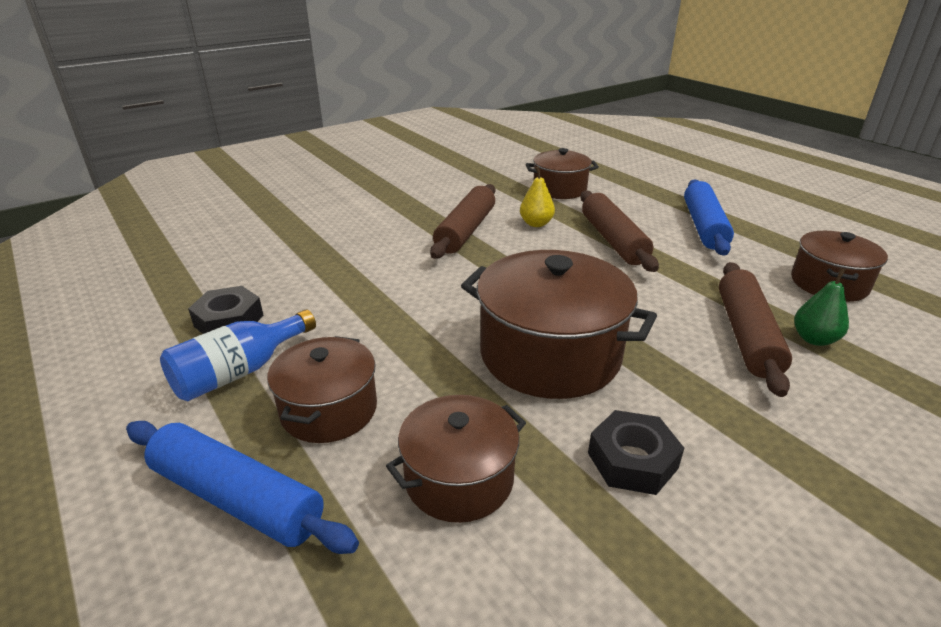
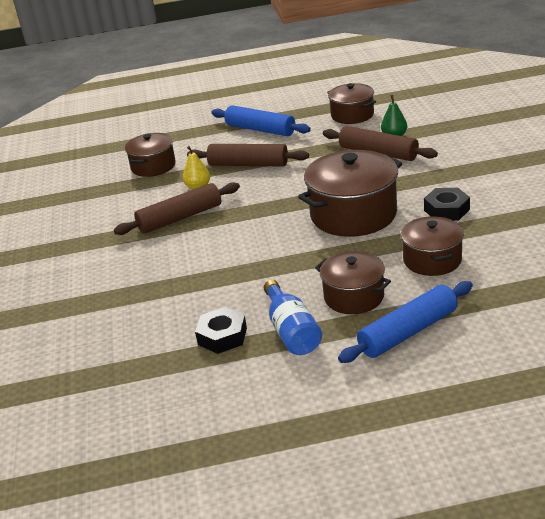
camera: 60 degrees left, 0 degrees up
(465, 231) = (180, 218): brown rolling pin -> brown rolling pin turned 75 degrees counterclockwise

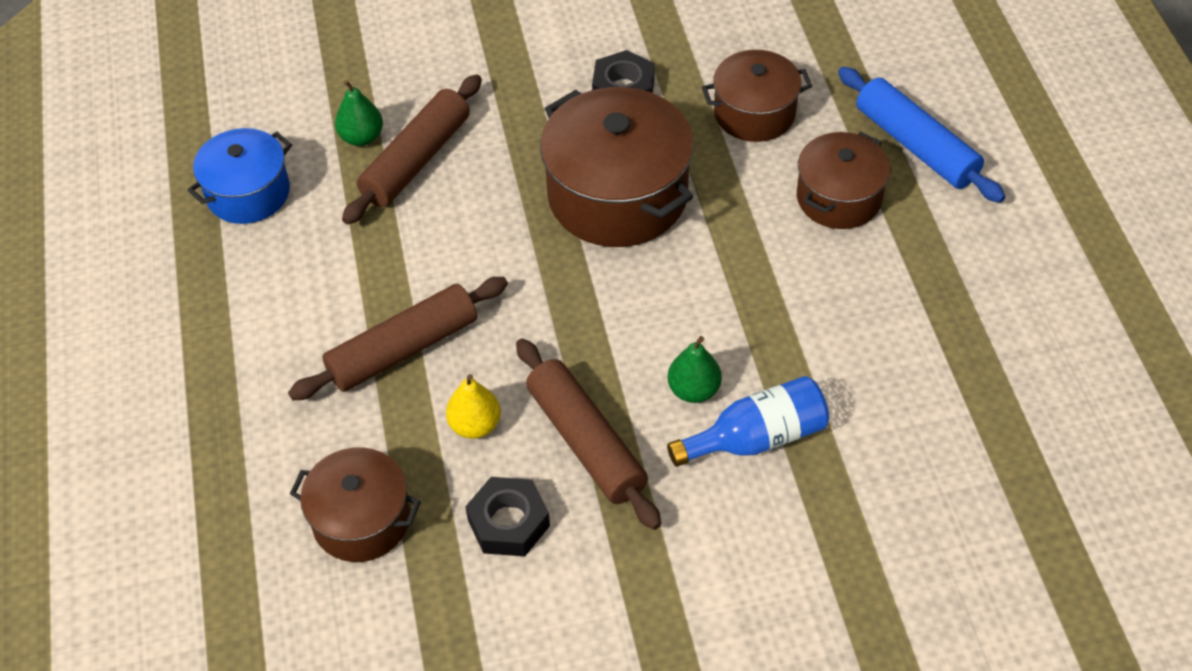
camera: 95 degrees left, 20 degrees up
(206, 248) = (693, 390): none -> green pear
(222, 336) = (932, 345): black nut -> black nut (508, 522)
(248, 164) = (403, 349): brown rolling pin -> brown rolling pin turned 45 degrees clockwise
(260, 129) = (254, 338): blue rolling pin -> none
(292, 331) = (918, 265): blue bottle -> blue bottle (757, 438)
(352, 115) = (248, 193): brown pot -> blue pot

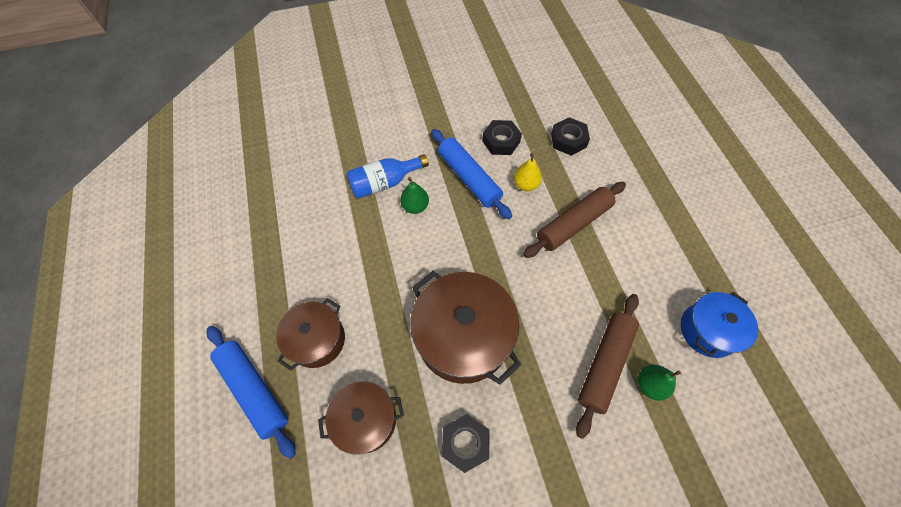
camera: 175 degrees right, 10 degrees up
(361, 520) = (568, 140): brown pot -> black nut
(586, 442) = (469, 178): brown rolling pin -> blue rolling pin

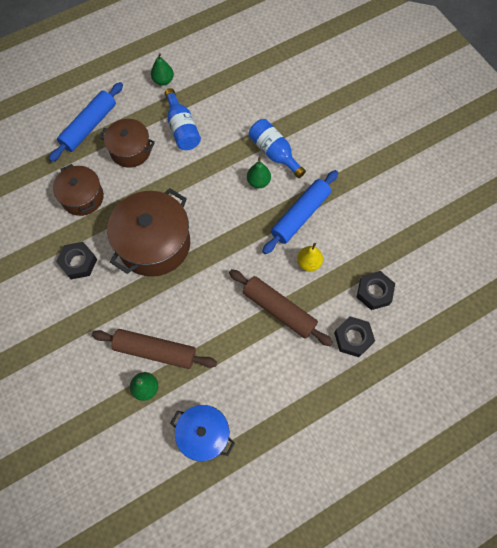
camera: 75 degrees right, 5 degrees up
(228, 277) = (163, 80): none -> green pear
(311, 270) = (182, 129): none -> blue bottle
(501, 141) = (351, 233): black nut -> black nut (353, 338)

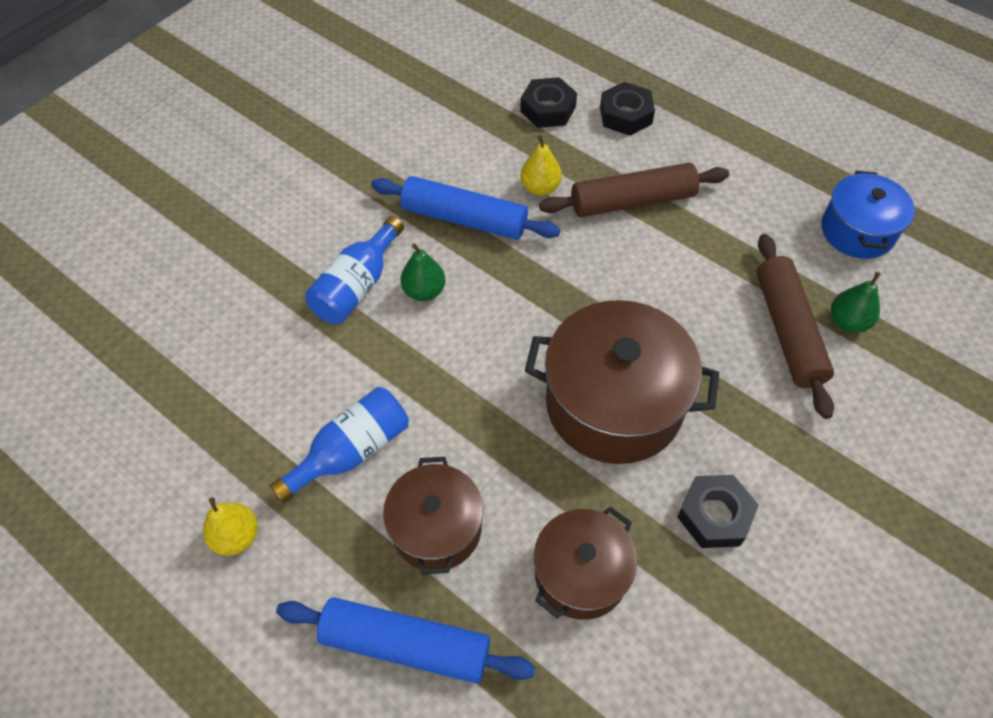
camera: 110 degrees left, 10 degrees down
(163, 80) = (236, 536): green pear -> yellow pear
(279, 310) = (632, 201): brown rolling pin -> brown rolling pin turned 60 degrees clockwise

